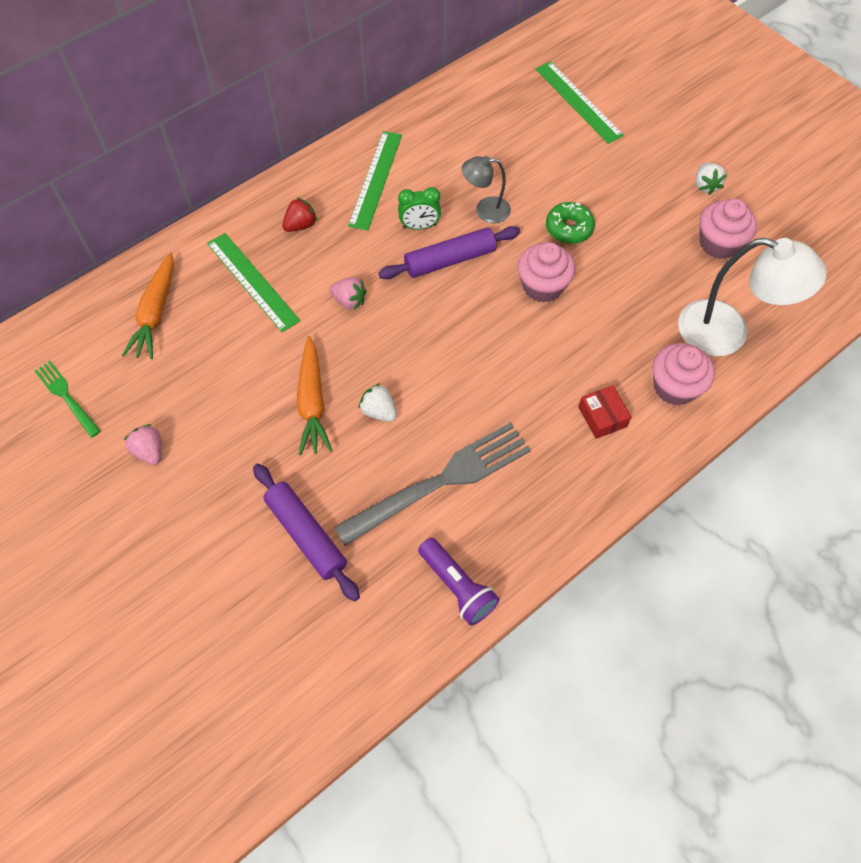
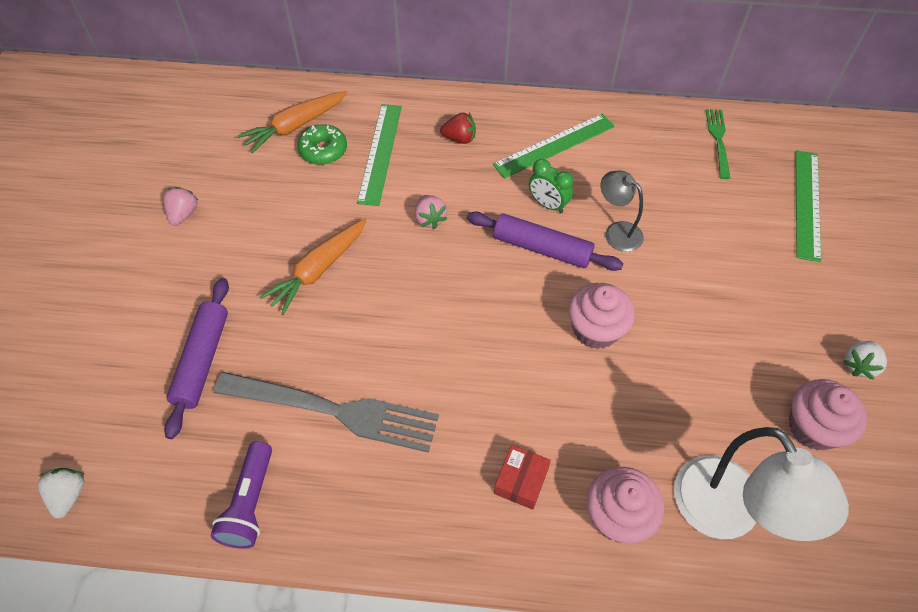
camera: 45 degrees right, 5 degrees down
(66, 397) = (182, 138): green fork -> green fork (718, 140)
(379, 411) = (354, 317): white strawberry -> white strawberry (69, 495)
(569, 228) = (675, 301): green donut -> green donut (323, 150)

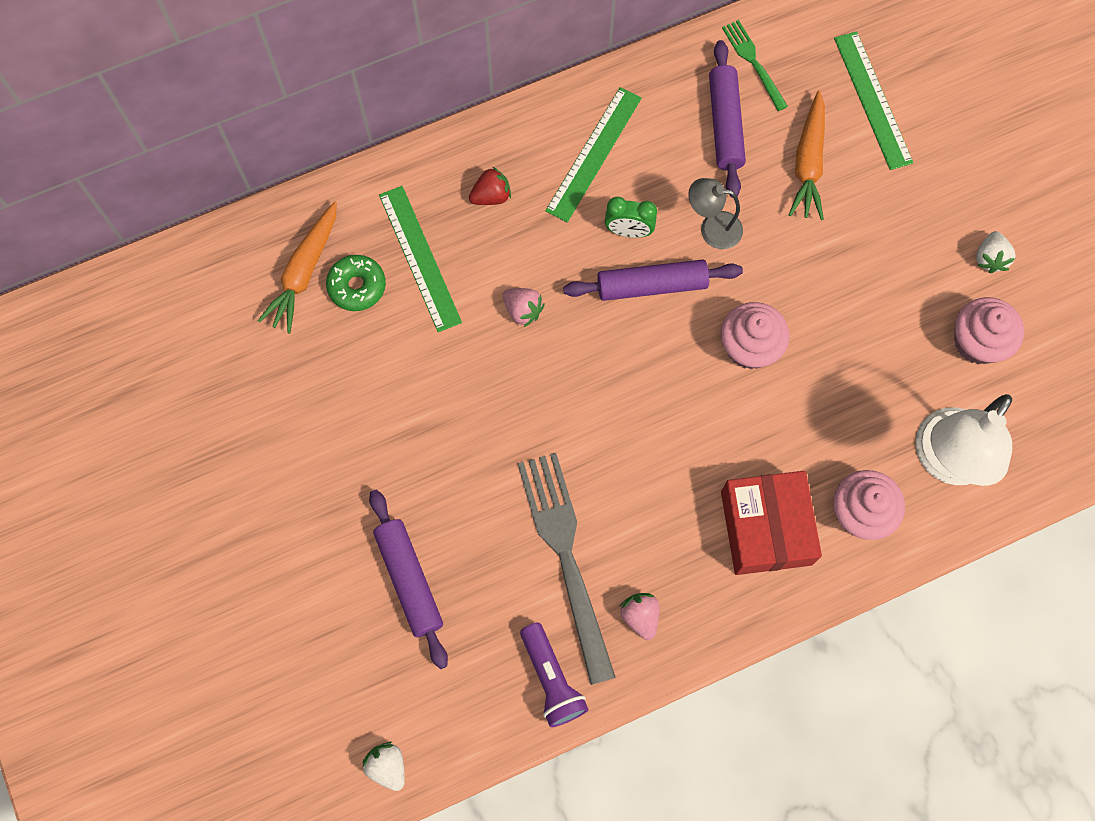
camera: 30 degrees left, 15 degrees up
(183, 214) = (266, 441): pink strawberry -> pink strawberry (640, 616)
(318, 270) = (451, 427): orange carrot -> orange carrot (808, 163)
(334, 410) = (566, 557): grey fork -> grey fork turned 90 degrees counterclockwise
(521, 481) = (766, 528): red box -> red box, size x1.93
(670, 169) = (725, 124): none -> purple rolling pin
(728, 514) = (945, 461): white lamp -> white lamp turned 90 degrees clockwise

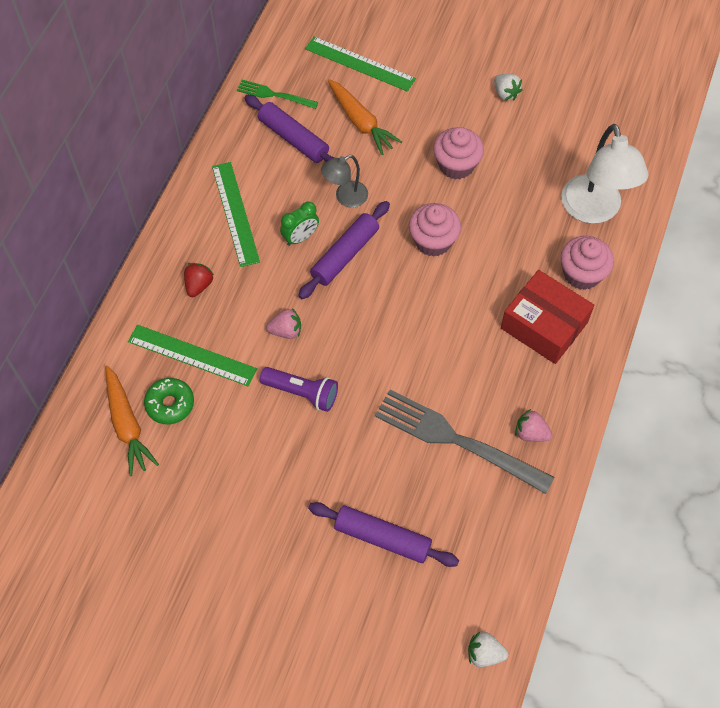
camera: 45 degrees left, 10 degrees down
(551, 679) = (521, 513): purple flashlight -> purple flashlight (302, 393)
(977, 342) = (545, 139): pink cupcake -> pink cupcake (456, 165)

